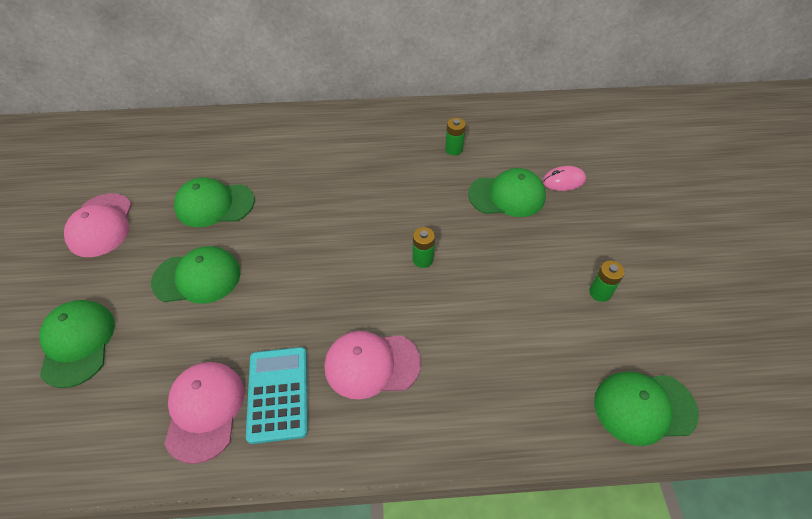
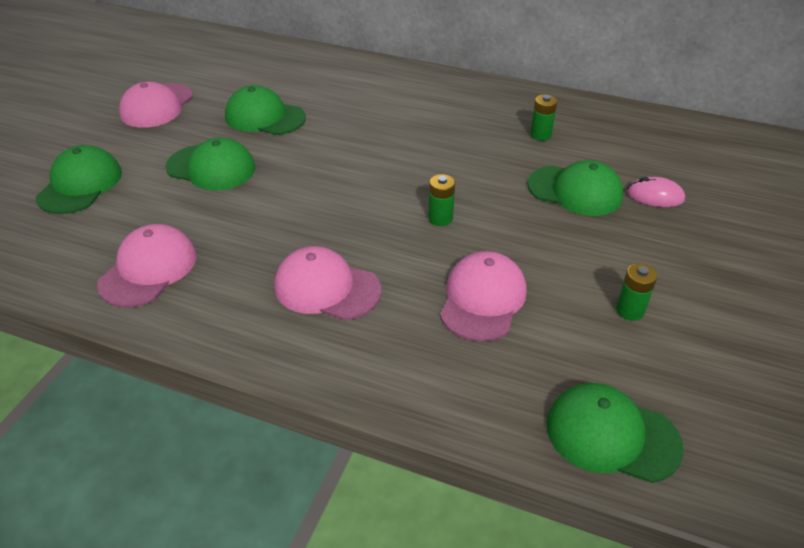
camera: 25 degrees right, 10 degrees down
(278, 394) = (221, 280): turquoise calculator -> none
(496, 325) = (482, 299): none -> pink cap

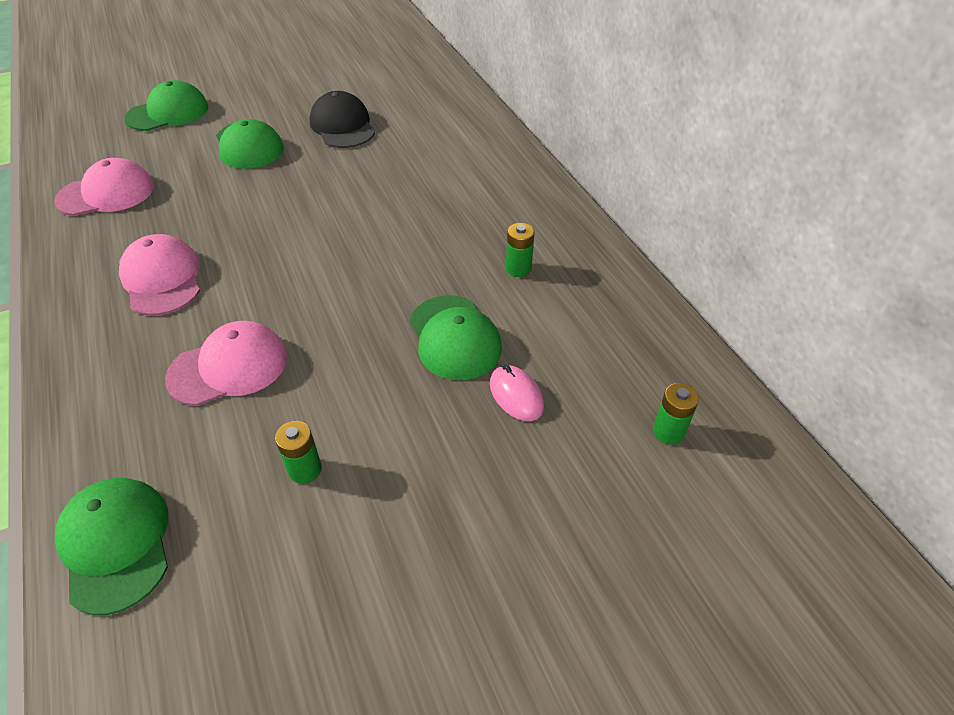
camera: 45 degrees right, 5 degrees up
(157, 106) = (295, 80): pink cap -> none
(265, 117) = (342, 126): green cap -> black cap
(440, 218) = (314, 283): green battery -> green battery (668, 431)

